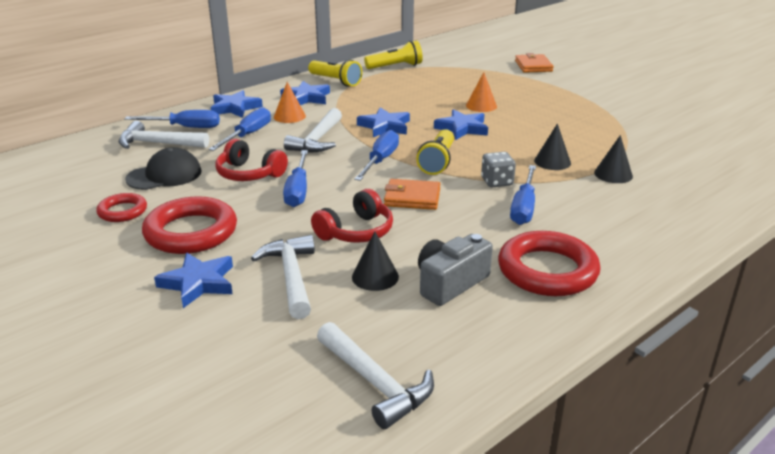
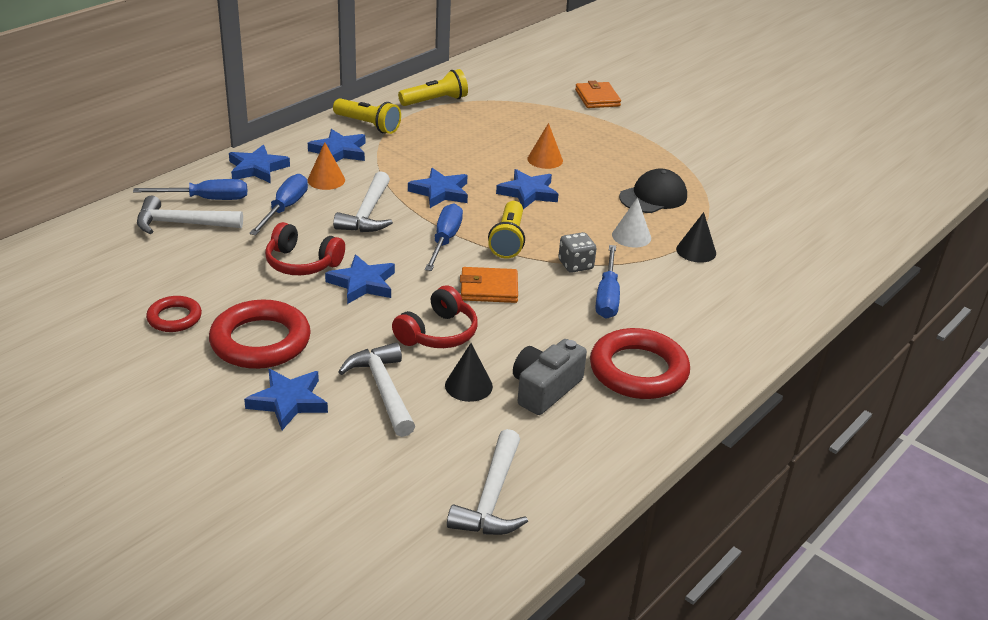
camera: 10 degrees left, 5 degrees up
(164, 175) = (205, 268): black cap -> black cap (653, 197)
(298, 190) = (362, 283): blue screwdriver -> blue star
(375, 383) = (491, 498): white hammer -> white hammer turned 60 degrees clockwise
(552, 162) = (631, 236): black cone -> white cone

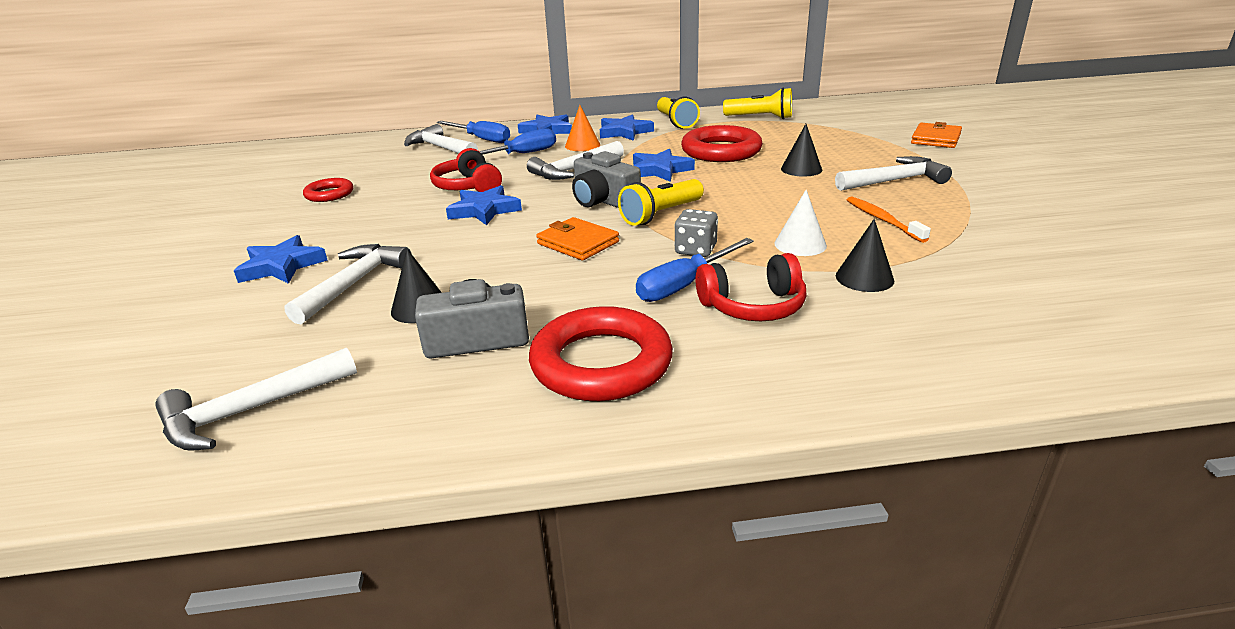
camera: 45 degrees right, 5 degrees down
(260, 341) = (346, 223): red ring -> red ring (721, 151)
(437, 333) = (473, 260): red headphones -> red headphones (753, 306)
(445, 240) = (603, 200): blue screwdriver -> grey camera
(528, 193) = (742, 187): blue star -> none
(545, 159) = (801, 169): orange cone -> black cone
(619, 154) = (894, 181): none -> white hammer
(653, 197) = (882, 220): black cap -> orange toothbrush

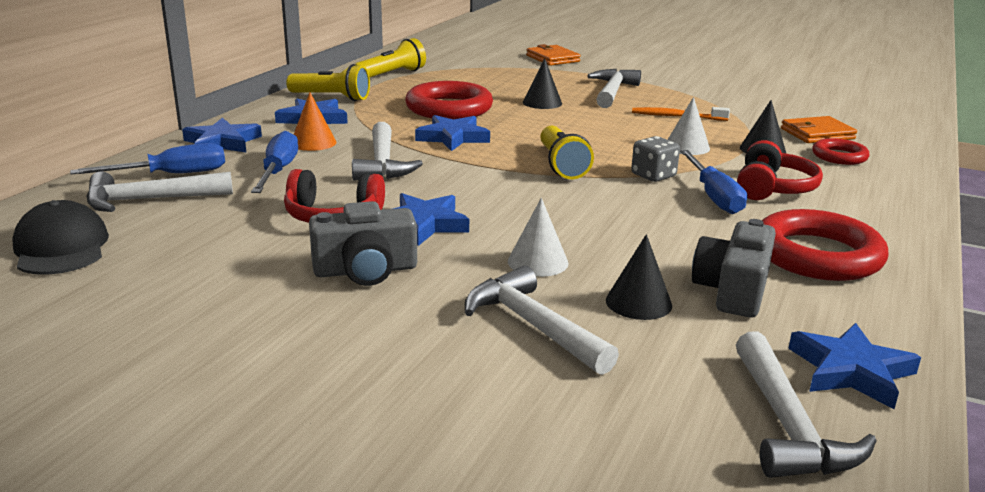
camera: 60 degrees left, 5 degrees down
(282, 266) = (412, 363): blue star -> blue star (851, 371)
(329, 194) = (187, 295): red ring -> red ring (839, 156)
(363, 156) = (61, 247): none -> black cap
(458, 258) = (538, 262): none -> white cone
(578, 243) = (577, 208): orange wallet -> orange wallet (817, 134)
(603, 200) = (491, 174): grey camera -> grey camera (365, 270)

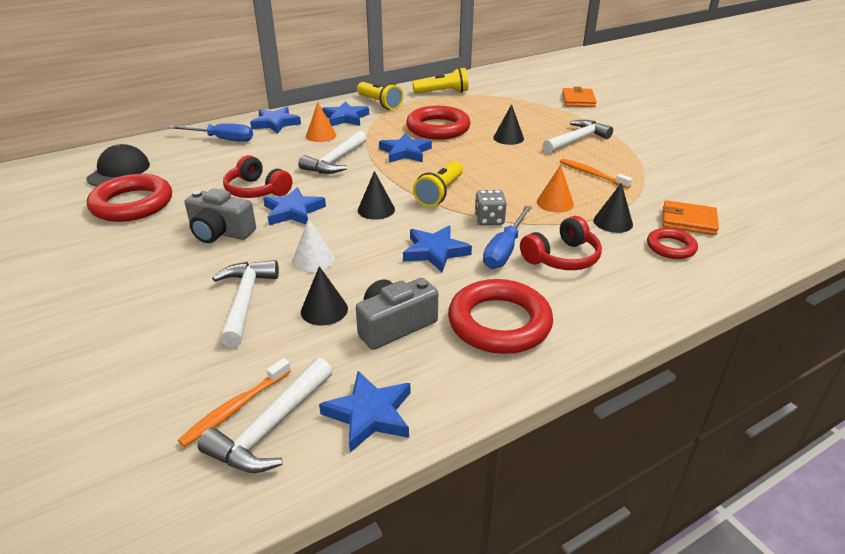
camera: 35 degrees right, 10 degrees up
(149, 200) = (191, 153): white hammer -> none
(164, 278) = (132, 204): none -> red ring
(278, 171) = (274, 151): blue screwdriver -> none
(520, 197) = (376, 209): none -> black cone
(652, 216) = (435, 252): none -> blue star
(687, 147) = (555, 203): white cone -> orange cone
(719, 425) = (235, 408): none -> orange toothbrush

